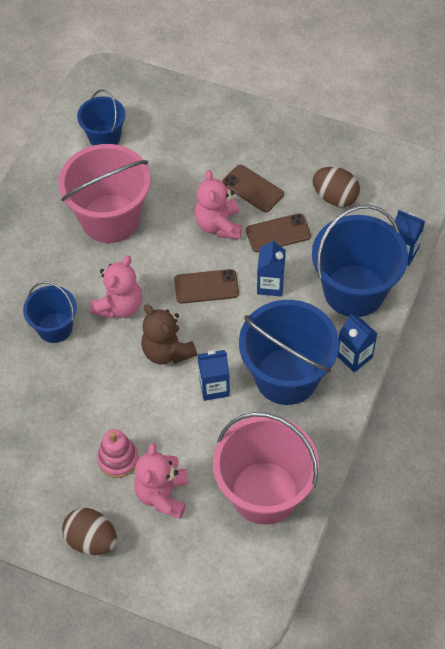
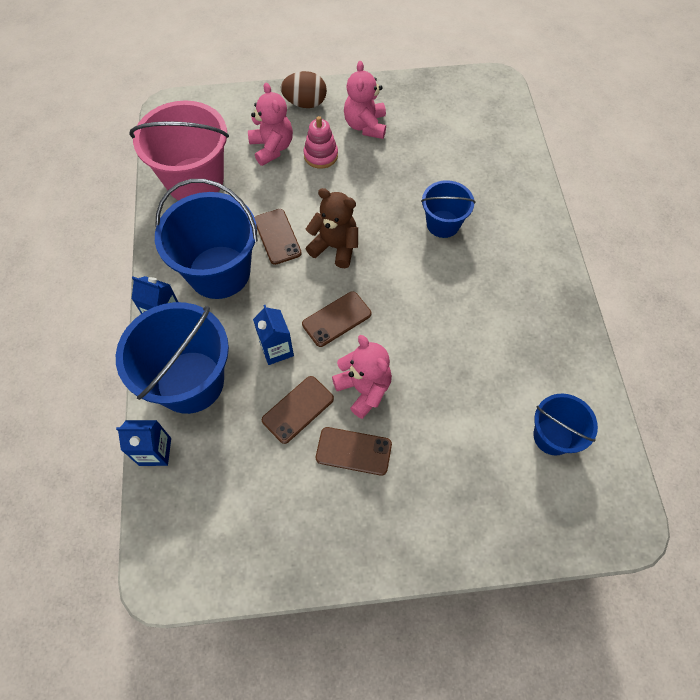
camera: 150 degrees right, 5 degrees up
(110, 218) = (473, 344): pink bucket -> none
(119, 306) = (402, 266): pink teddy bear -> pink teddy bear (365, 125)
(214, 387) = (277, 236): blue carton -> brown phone
(335, 197) = (257, 485): brown egg -> none

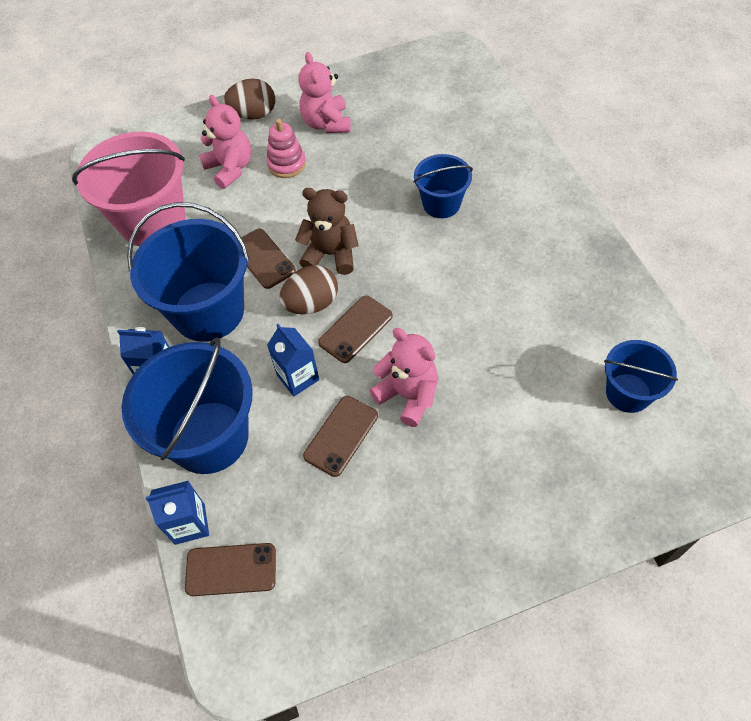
camera: 10 degrees left, 5 degrees down
(306, 287) = (311, 304): none -> brown egg
(353, 451) = (417, 464): brown phone -> brown phone (231, 569)

